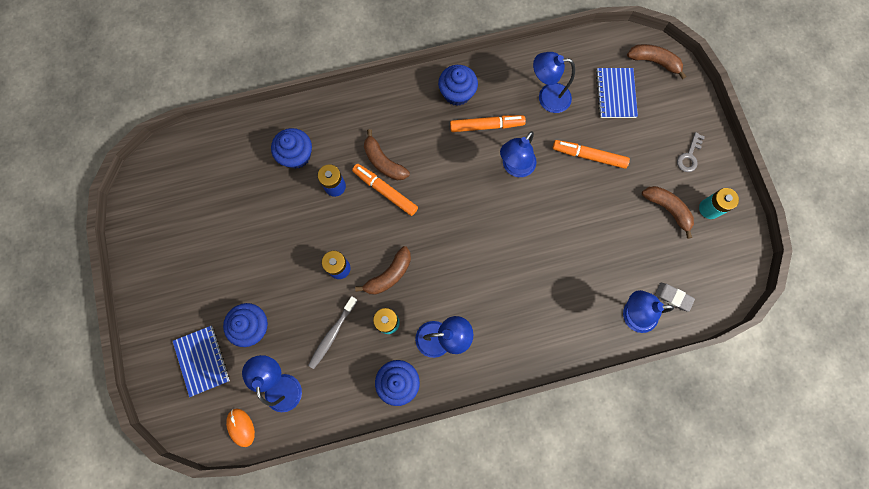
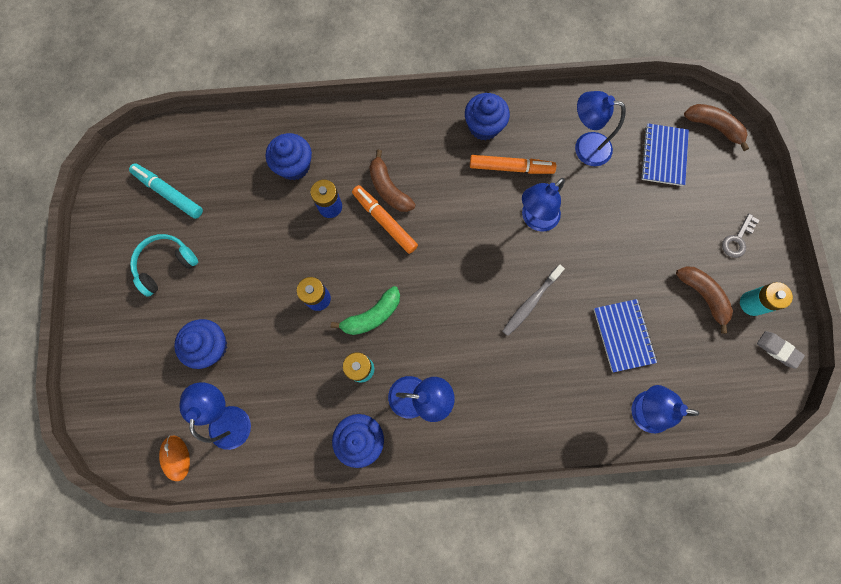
camera: 10 degrees right, 0 degrees up
(189, 198) = (169, 193): none -> turquoise marker
(199, 262) = (166, 265): none -> turquoise headphones
(202, 360) = (148, 375): blue notebook -> blue notebook (623, 335)
(332, 334) = (296, 371): grey toothbrush -> grey toothbrush (531, 302)
(389, 275) = (372, 316): brown banana -> green banana
(589, 156) = (621, 220): orange marker -> none
(673, 297) = (693, 398): grey eraser -> grey eraser (777, 350)

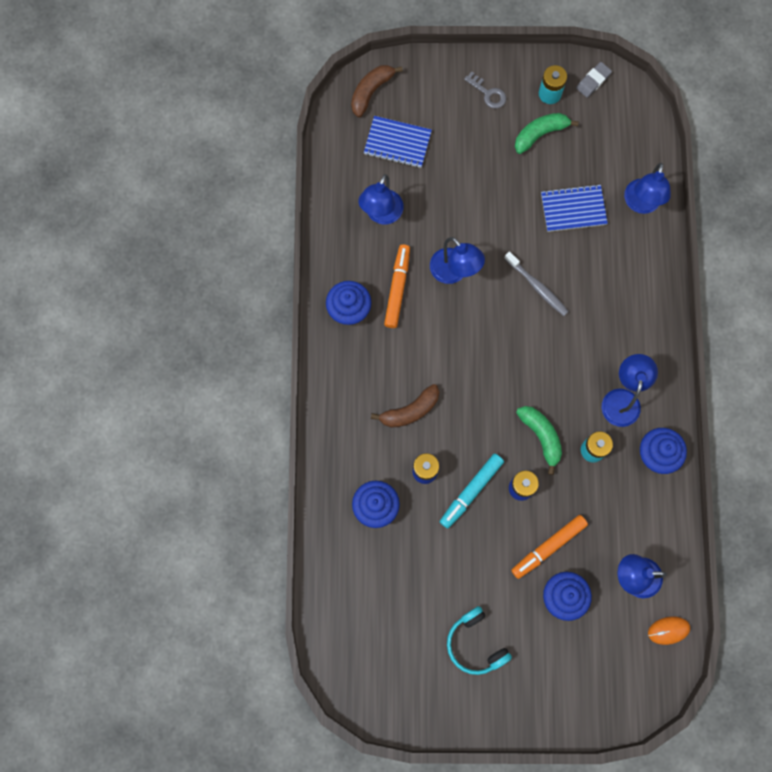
camera: 85 degrees left, 0 degrees up
(169, 193) = (396, 642): turquoise marker -> turquoise marker (471, 491)
(384, 221) = (445, 417): orange marker -> orange marker (548, 547)
(702, 296) = (540, 134): brown banana -> green banana

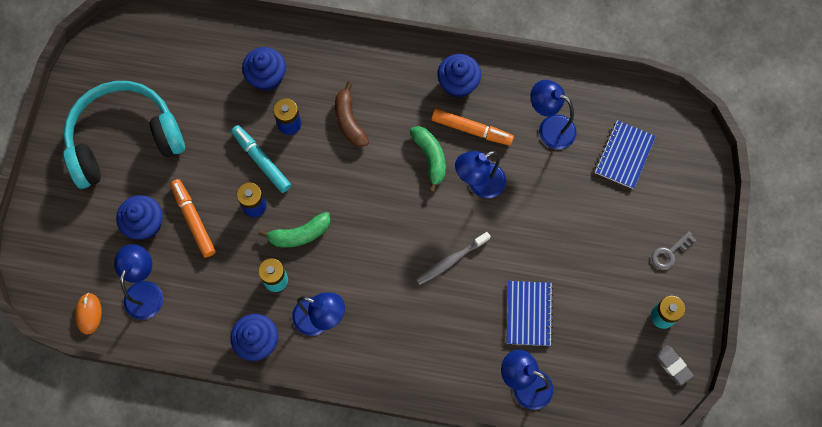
camera: 100 degrees right, 5 degrees down
(371, 91) = (683, 139): brown banana -> none
(475, 643) = (124, 140): turquoise headphones -> turquoise headphones, size x1.98
(540, 134) = (617, 297): green banana -> green banana (430, 158)

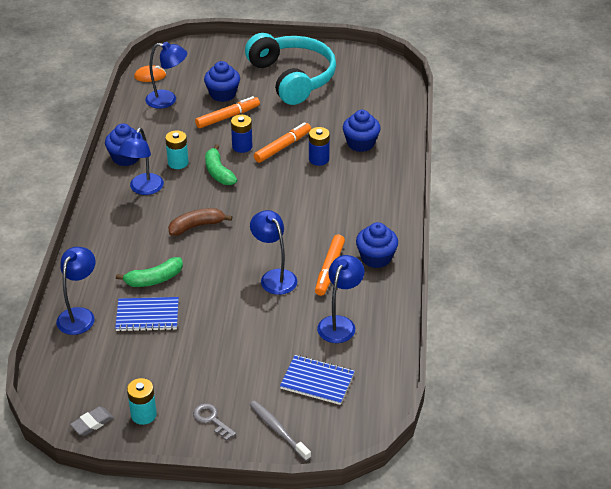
camera: 85 degrees right, 30 degrees down
(261, 161) = (282, 147): turquoise marker -> orange marker
(349, 121) = (327, 192): brown banana -> brown banana (197, 226)
(430, 158) = (297, 244): green banana -> green banana (154, 279)
(451, 261) = (198, 262): grey toothbrush -> grey toothbrush (278, 430)

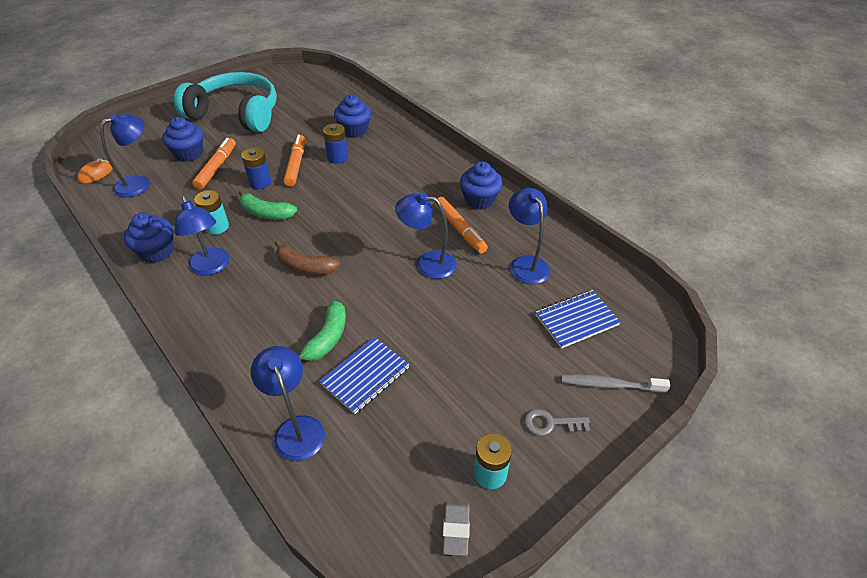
camera: 45 degrees left, 5 degrees up
(197, 226) = (305, 267): brown banana -> brown banana turned 90 degrees counterclockwise

